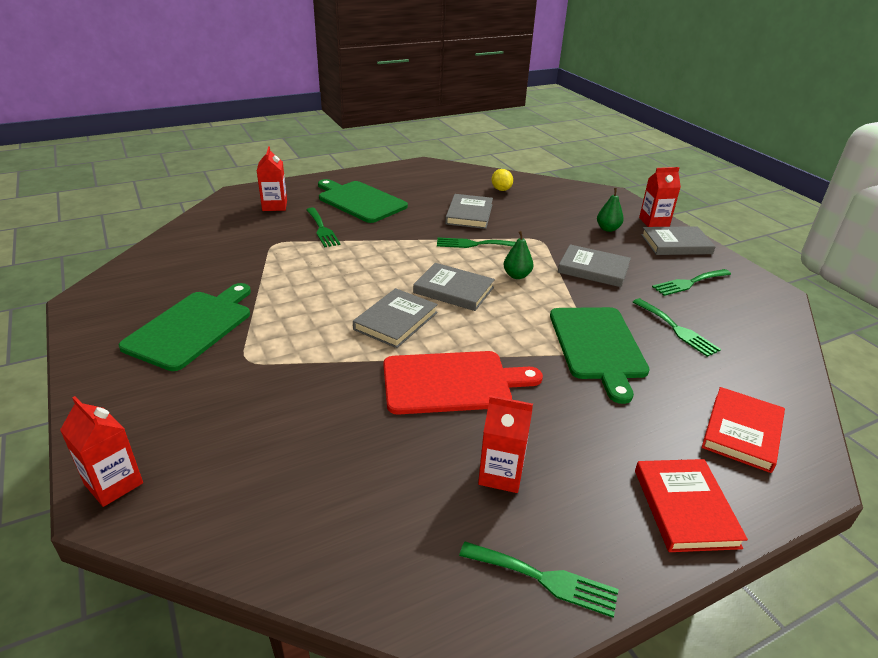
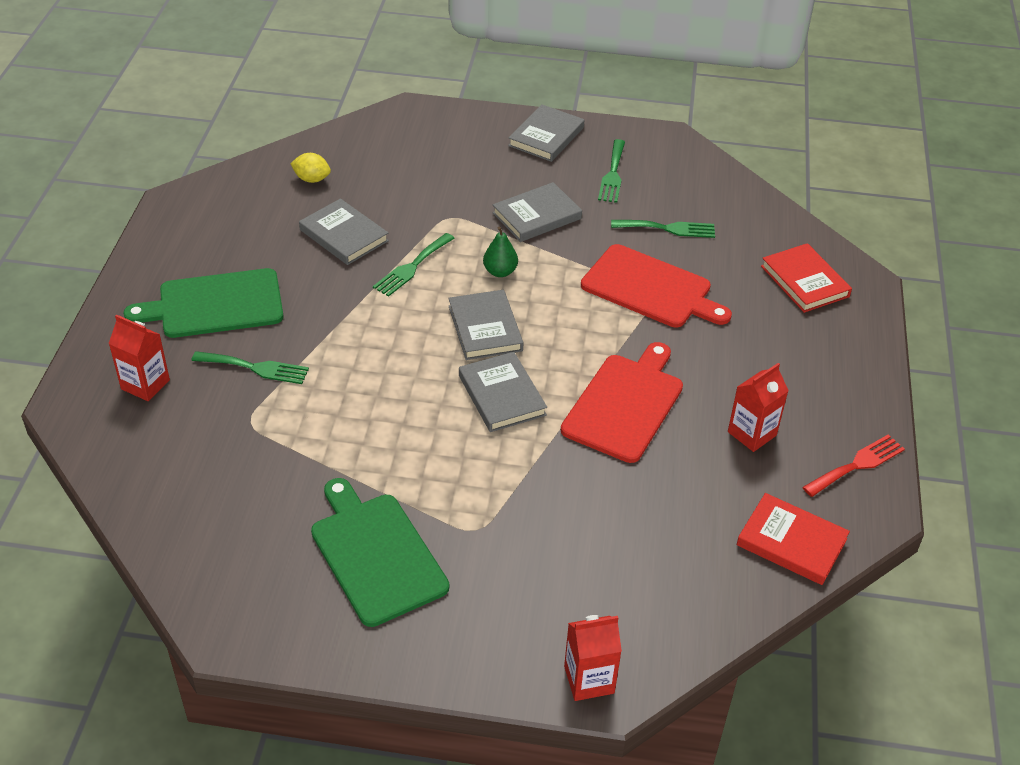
camera: 55 degrees left, 10 degrees up
(454, 290) = (485, 328): grey book -> grey book turned 75 degrees counterclockwise
(544, 579) = (857, 465): green fork -> red fork
(597, 346) = (650, 288): green cutting board -> red cutting board
(608, 229) = (476, 159): green pear -> none
(654, 222) = (494, 121): red carton -> none
(685, 507) = (848, 359): red book -> red book (791, 542)

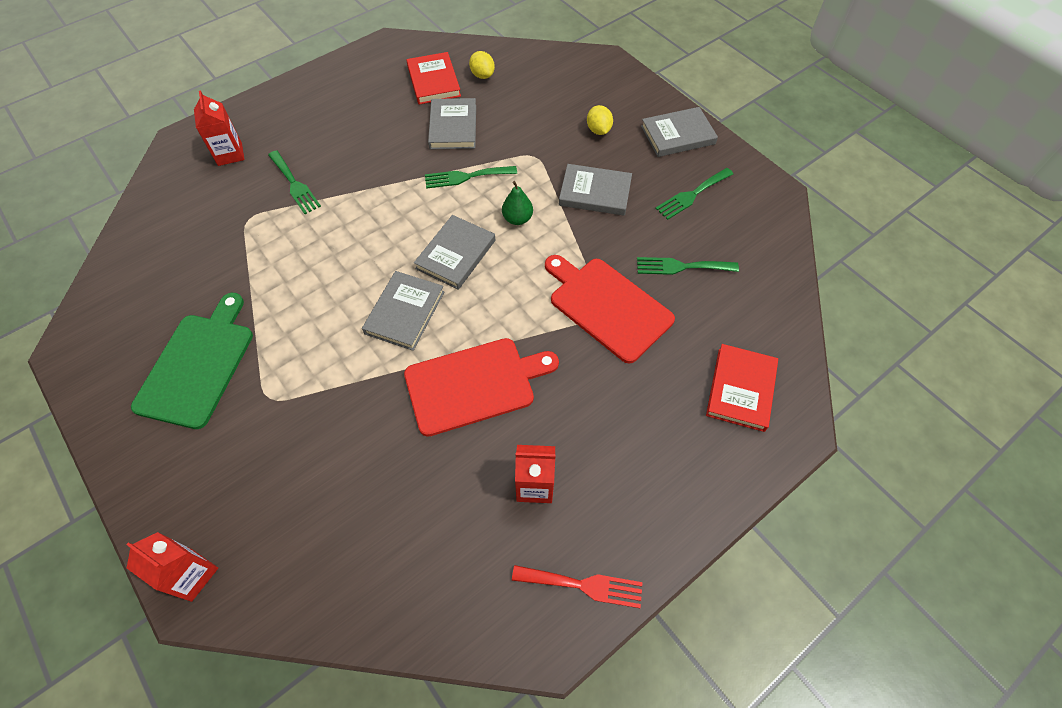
camera: 45 degrees right, 15 degrees up
(215, 304) = (326, 126): green cutting board -> none
(477, 168) = (598, 130): none -> yellow lemon
(650, 288) = (607, 306): red cutting board -> red cutting board turned 150 degrees clockwise
(668, 228) = (681, 266): green fork -> green fork turned 135 degrees clockwise
(791, 542) = (450, 603): red book -> red book (434, 81)

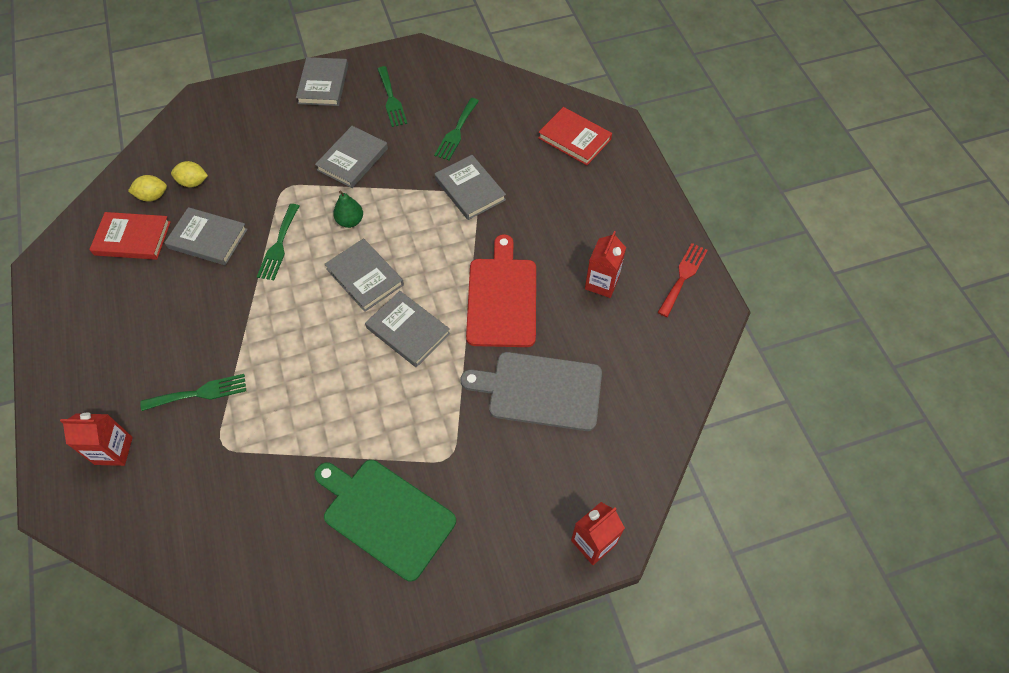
camera: 70 degrees left, 0 degrees up
(367, 461) = (540, 390): none -> grey cutting board
(598, 130) = (283, 133): yellow lemon -> yellow lemon (193, 182)
(607, 306) = (470, 189): red cutting board -> grey book

